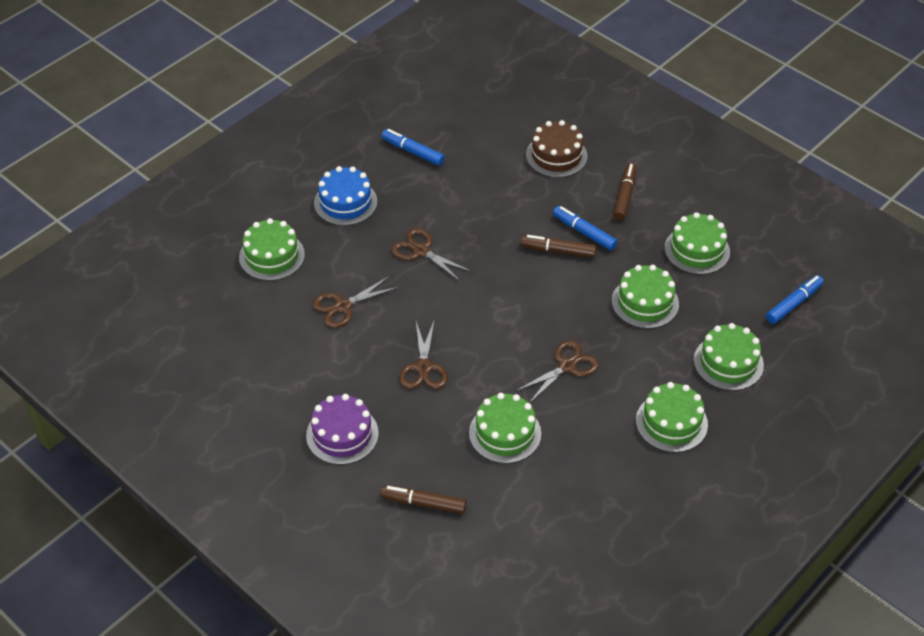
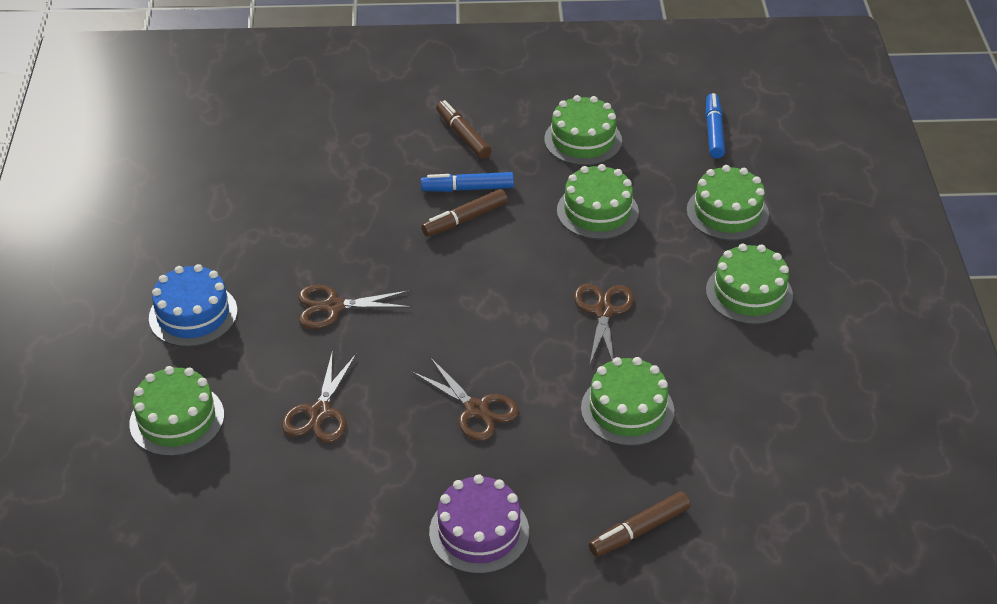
camera: 45 degrees left, 5 degrees down
(413, 151) = (205, 223): blue marker -> none
(556, 155) = (355, 140): brown cake -> none

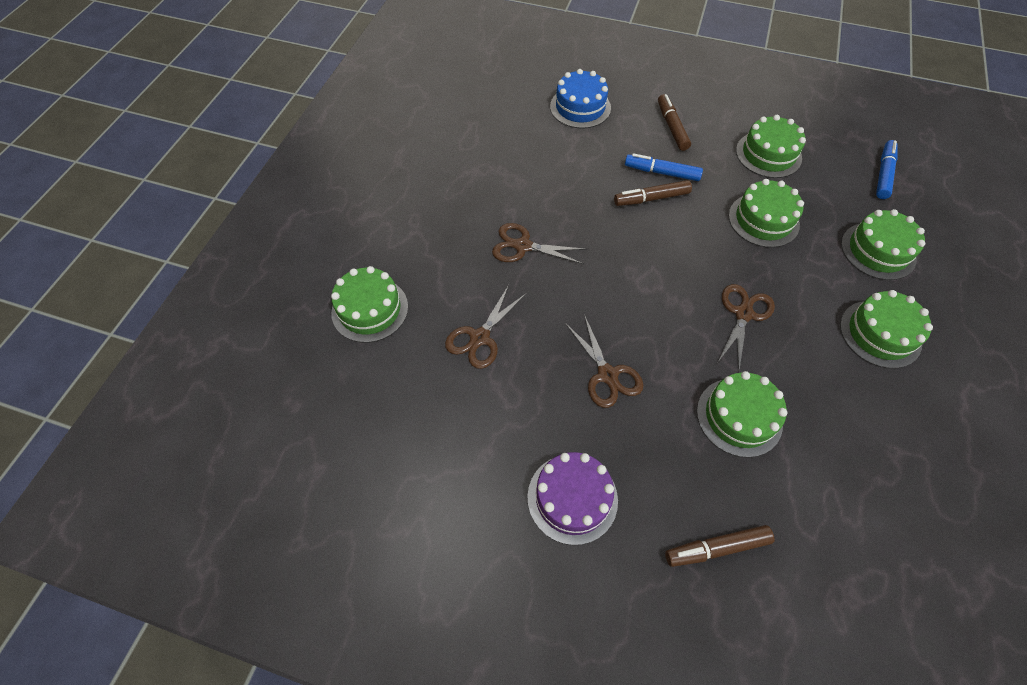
camera: 20 degrees right, 15 degrees up
(193, 314) = (416, 222): blue cake -> blue cake (580, 107)

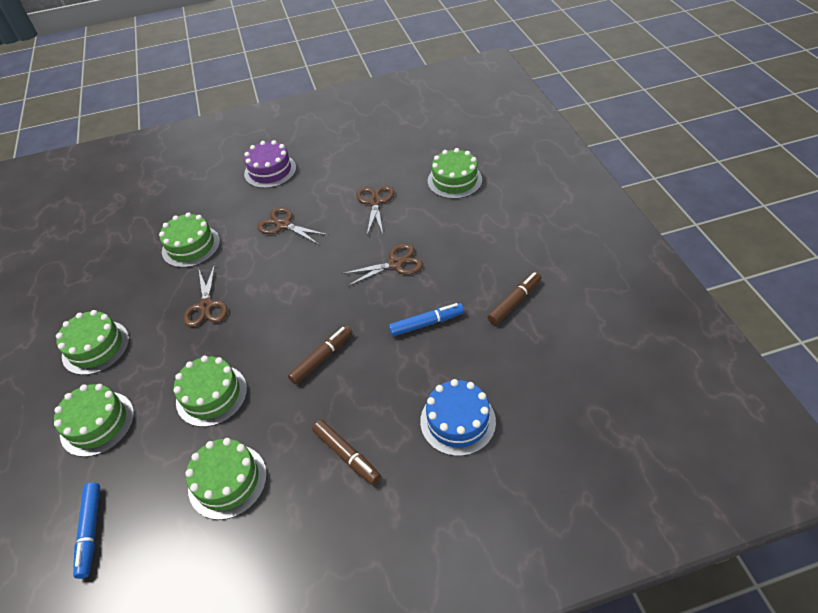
camera: 150 degrees right, 10 degrees down
(661, 172) = (327, 391): blue marker -> blue marker (426, 323)
(716, 548) = (187, 190): brown marker -> brown marker (514, 302)

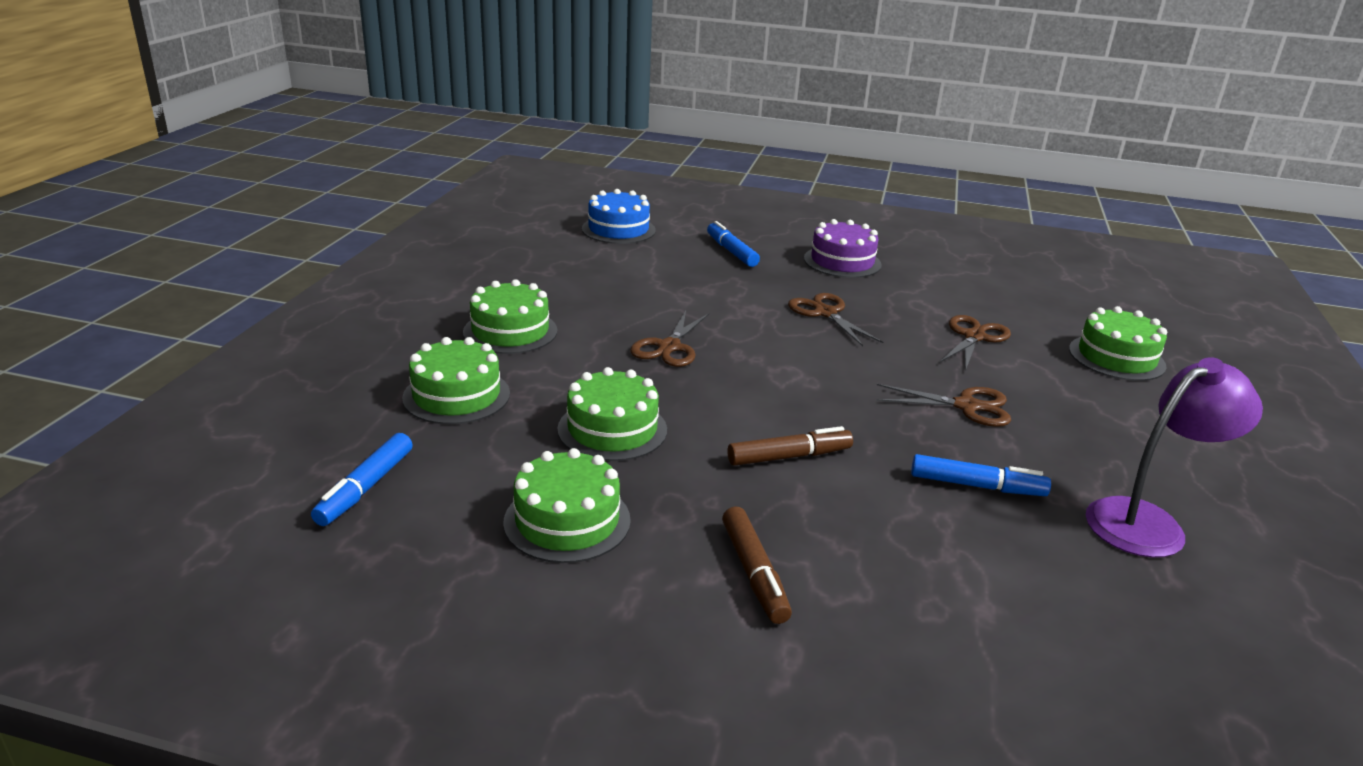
camera: 25 degrees right, 20 degrees down
(191, 246) = (691, 290): green cake -> none
(197, 195) = (731, 251): none -> blue marker
(457, 421) = (961, 617): blue cake -> blue cake (618, 229)
(514, 302) = (1148, 522): brown marker -> purple lamp

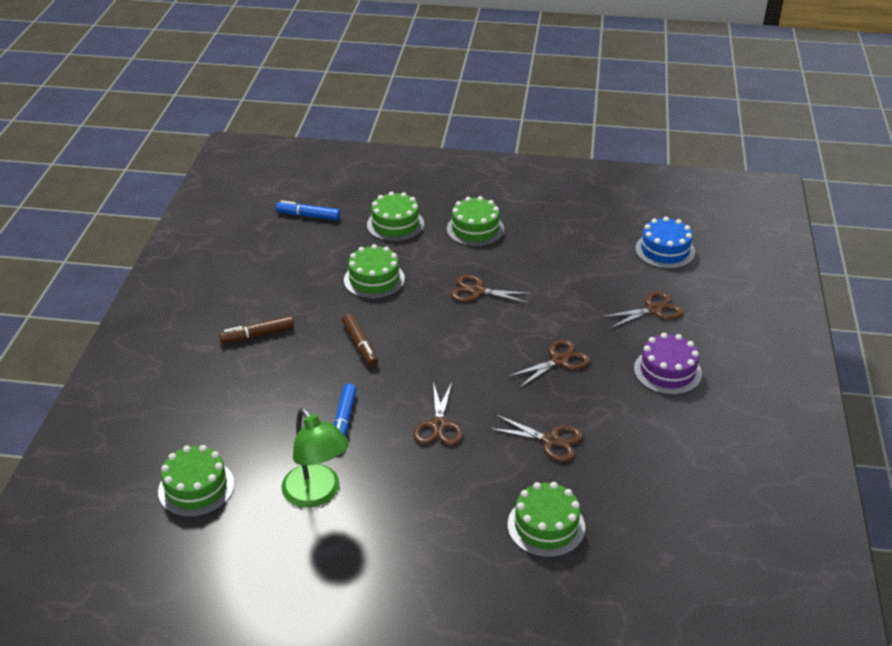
camera: 85 degrees right, 10 degrees up
(567, 521) = (291, 275): green cake -> green cake (196, 488)
(731, 251) = (653, 309): blue marker -> brown scissors
(1148, 522) = (317, 494): purple lamp -> green lamp

